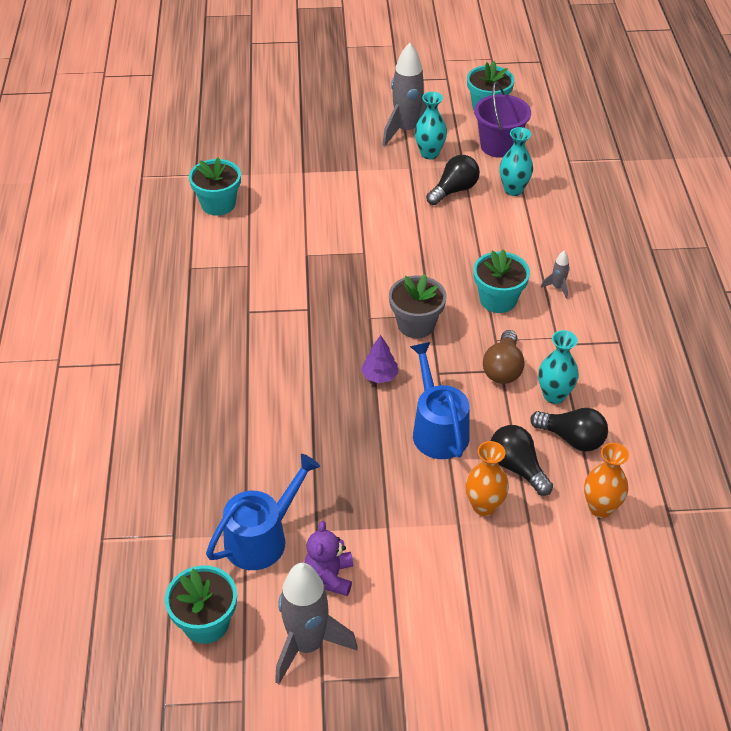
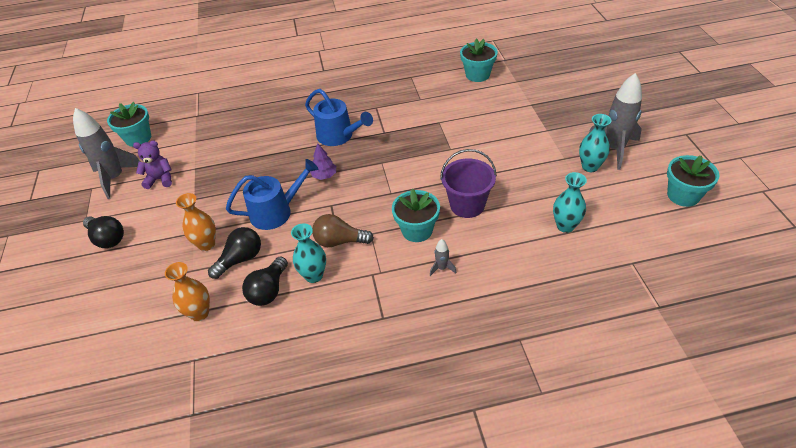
camera: 85 degrees right, 0 degrees up
(262, 538) = (191, 147): blue watering can -> blue watering can (338, 136)
(416, 324) = (379, 187): grey flower pot -> none
(454, 190) = (547, 188): black light bulb -> black light bulb (107, 238)
(499, 146) = (626, 209): purple bucket -> purple bucket (467, 205)

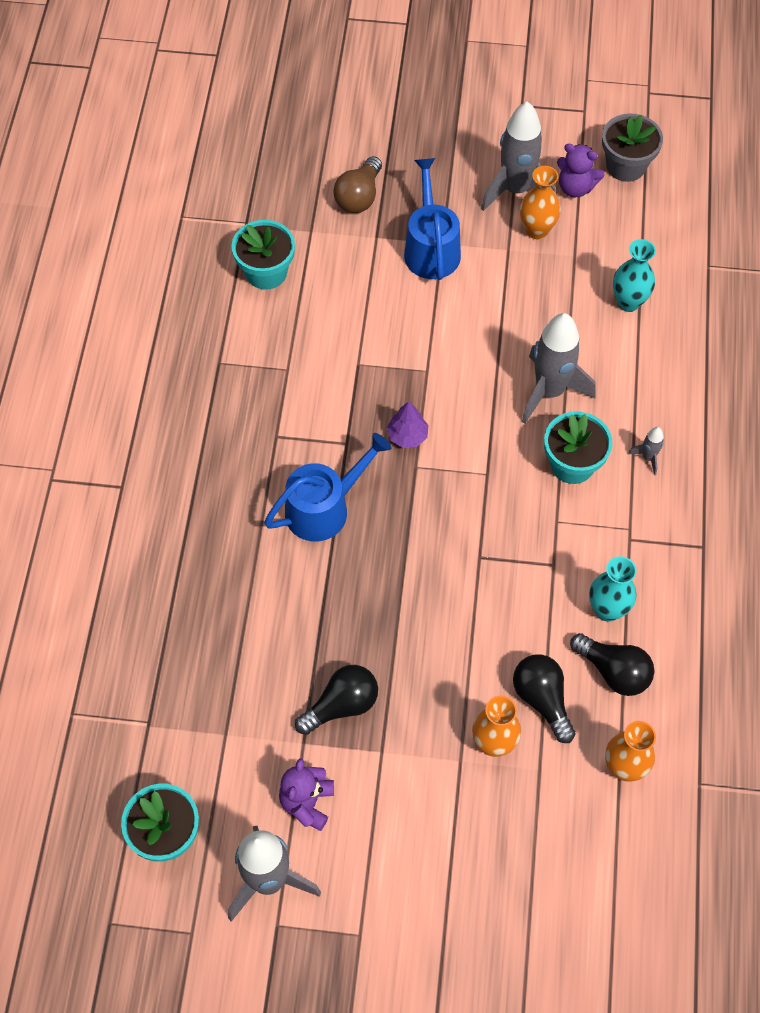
camera: 75 degrees left, 15 degrees up
(107, 238) = (421, 896): black light bulb -> black light bulb (342, 705)
(276, 212) = (463, 634): blue watering can -> blue watering can (431, 248)
(324, 176) = (411, 551): purple tree -> purple tree (407, 436)
(339, 241) = (556, 563): brown light bulb -> brown light bulb (359, 196)
(467, 205) = (549, 391): purple bucket -> grey rocket
(590, 167) = (537, 230): turquoise vase -> orange vase
(641, 175) = (575, 187): none -> purple teddy bear
(683, 195) = (626, 166): turquoise flower pot -> grey flower pot

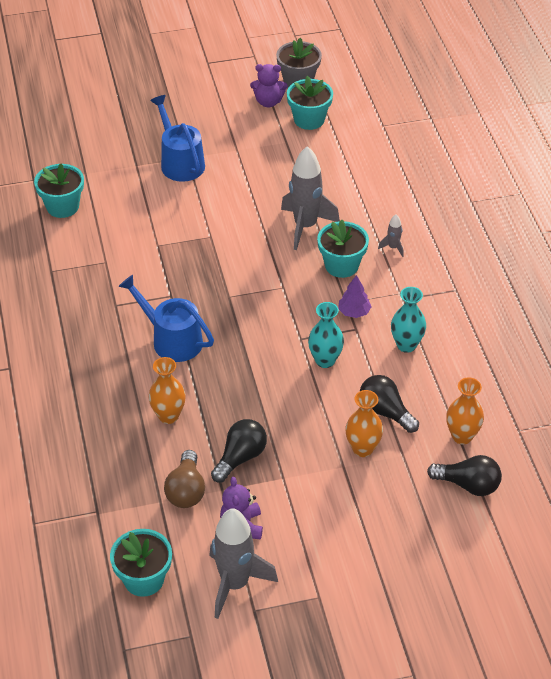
camera: 20 degrees left, 15 degrees down
(324, 508) = (172, 340): blue watering can -> blue watering can turned 90 degrees counterclockwise
(359, 196) = (112, 144): brown light bulb -> brown light bulb (186, 490)
(407, 436) = (214, 279): purple tree -> purple tree (354, 312)
(515, 190) = (226, 113): grey rocket -> none
(537, 230) = (252, 133): orange vase -> orange vase (168, 416)
(613, 671) = (428, 381): black light bulb -> black light bulb (468, 485)
(616, 229) = (309, 119): none -> turquoise flower pot
(628, 302) = (337, 160): turquoise vase -> turquoise vase (325, 360)

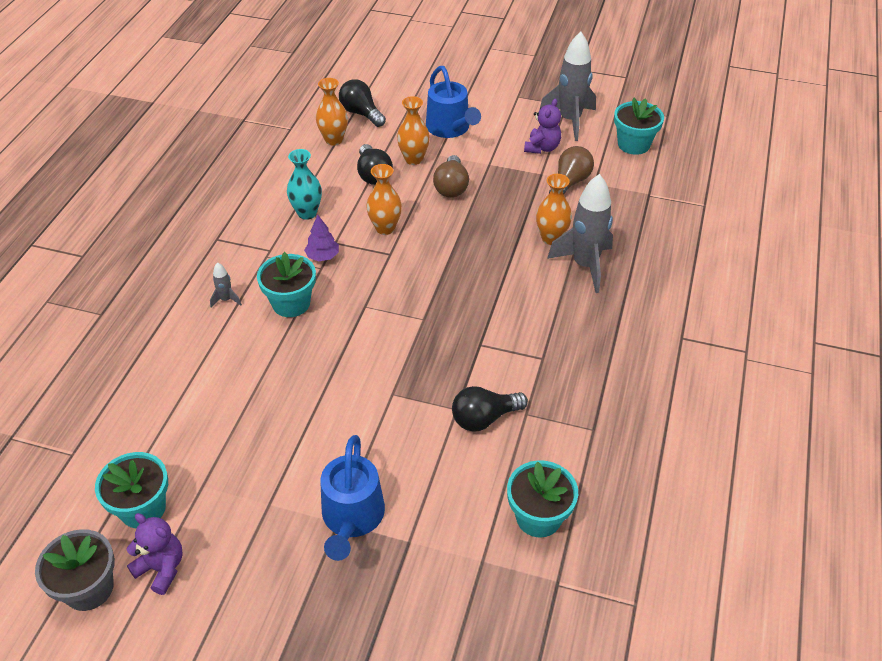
camera: 150 degrees left, 0 degrees up
(172, 340) = (507, 300): blue watering can -> blue watering can (450, 128)
(240, 458) = (512, 187): black light bulb -> black light bulb (484, 418)
(300, 431) = (451, 187): none -> brown light bulb
(305, 226) = (285, 360): grey rocket -> grey rocket (585, 265)
(325, 360) = (385, 228): turquoise vase -> orange vase

